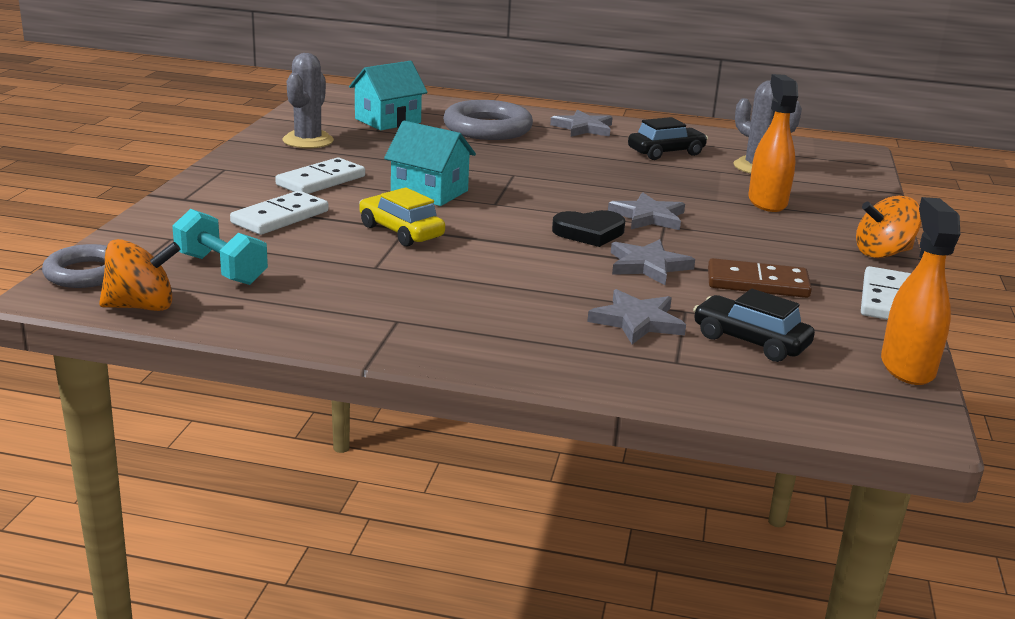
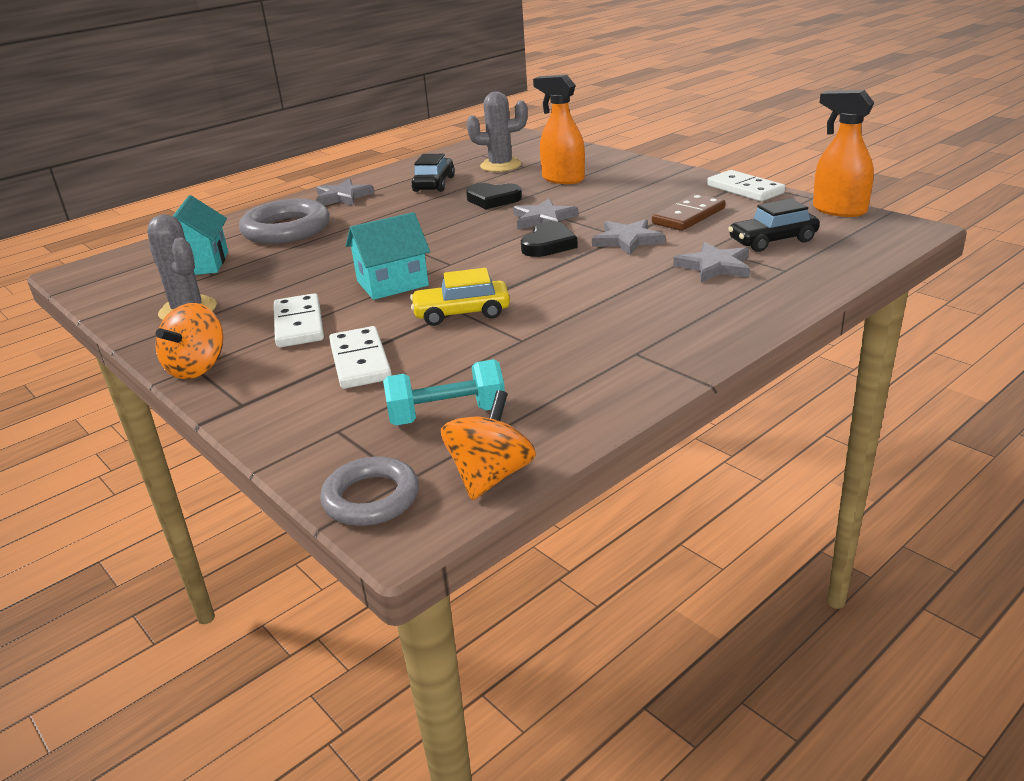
camera: 50 degrees left, 5 degrees up
(665, 185) = (493, 199): none -> black heart
(883, 253) = (678, 172): orange spinning top -> orange spinning top (197, 368)

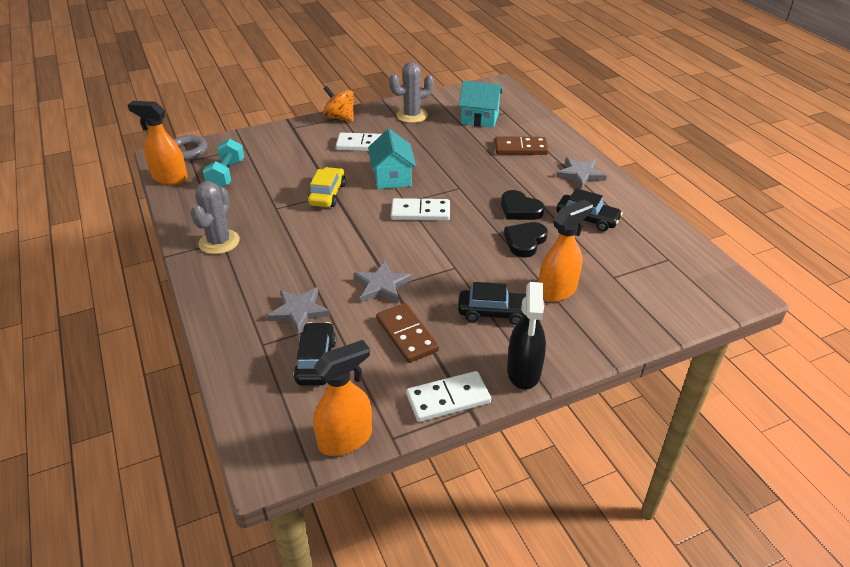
camera: 105 degrees right, 10 degrees up
(286, 229) = (521, 148): grey ring -> brown domino
(360, 361) = (302, 158): white domino -> white domino (420, 212)
(490, 476) = (169, 178): orange spinning top -> orange spray bottle
(500, 165) = (623, 263): grey cactus -> grey cactus (219, 242)
(543, 219) = (459, 256): grey star -> none
(548, 244) = (405, 247): black heart -> black heart (520, 209)
(618, 193) = (494, 313): none -> black car
(681, 174) = (523, 372): none -> black spray bottle

